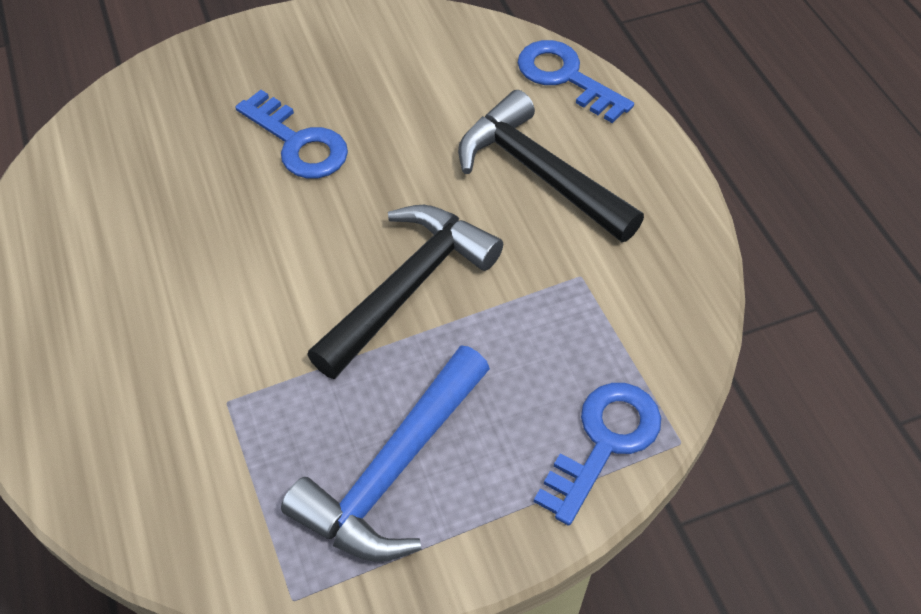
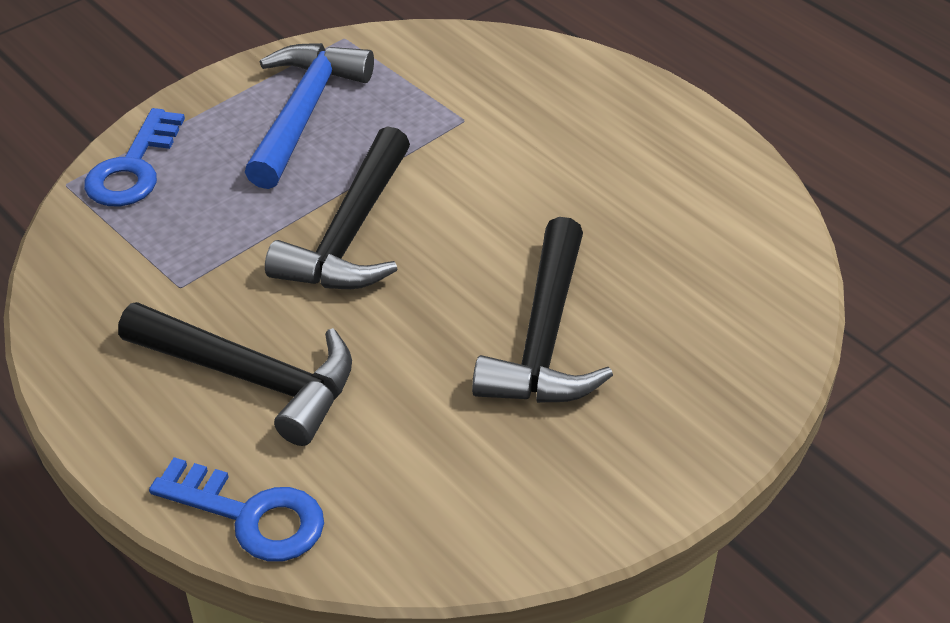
camera: 160 degrees right, 10 degrees down
(298, 143) = (544, 337): blue key -> black hammer

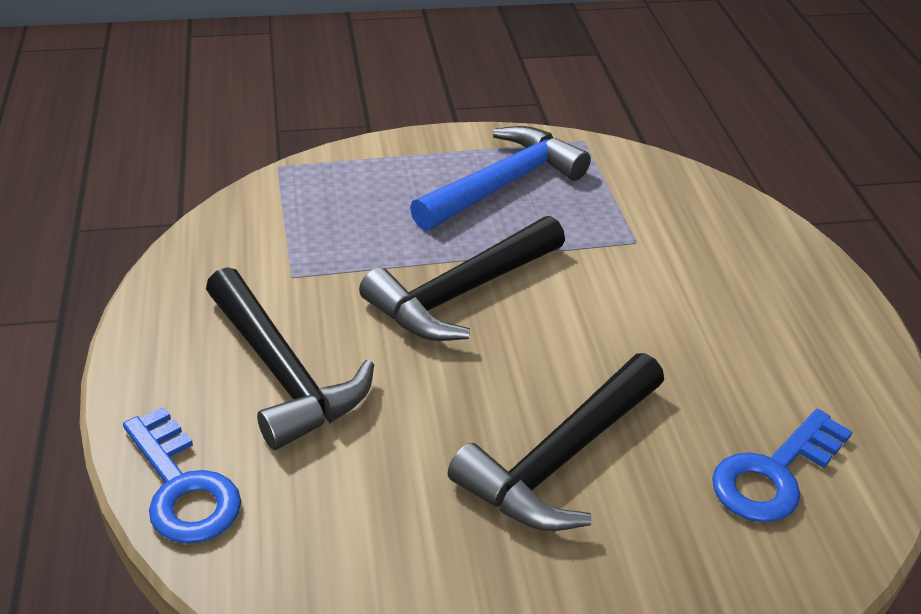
camera: 30 degrees right, 5 degrees down
(133, 168) = (335, 174): blue key -> blue key (773, 474)

